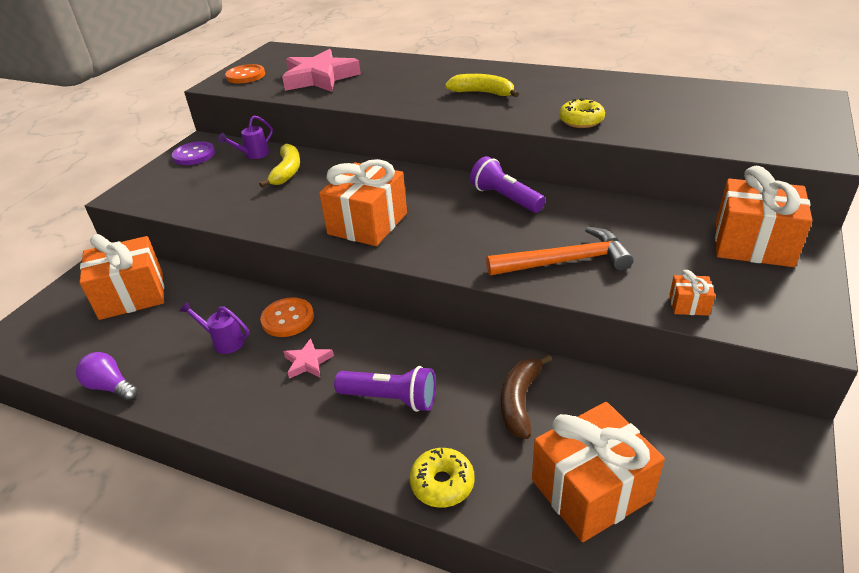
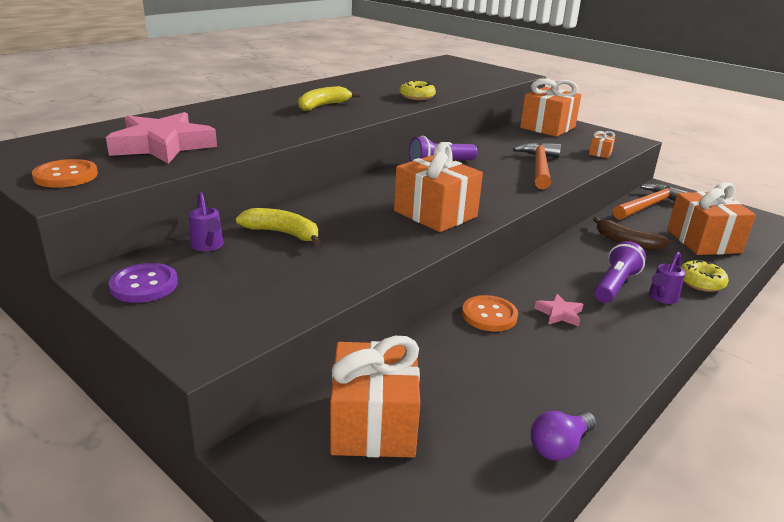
camera: 75 degrees left, 10 degrees down
(224, 341) = (508, 357): purple watering can -> purple watering can (661, 298)
(682, 418) = (648, 206): none -> orange hammer

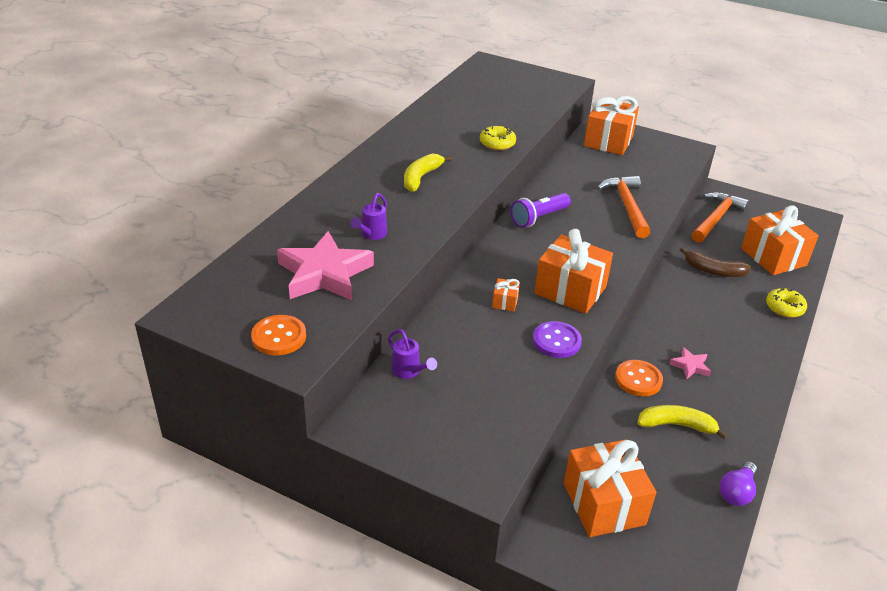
camera: 15 degrees left, 10 degrees up
(144, 285) = (390, 427): purple button -> purple button (556, 341)
(282, 233) = (459, 342): yellow banana -> yellow banana (676, 425)
(600, 153) = (670, 174): orange gift -> orange gift (505, 302)
(615, 285) = (721, 324): purple flashlight -> none
(661, 298) = (760, 332): purple watering can -> purple watering can (371, 235)

